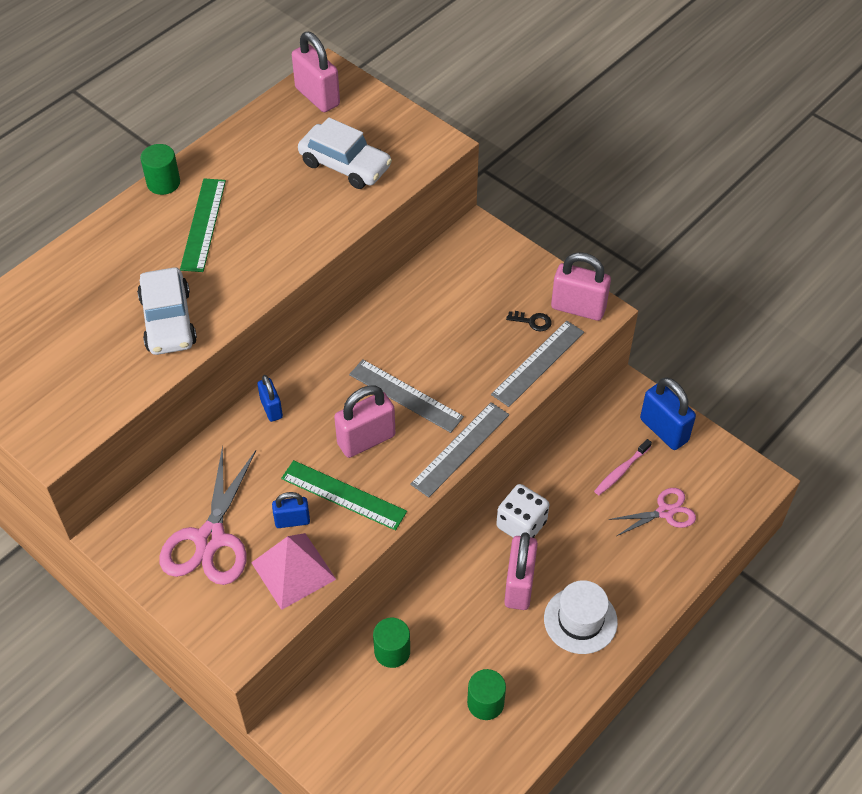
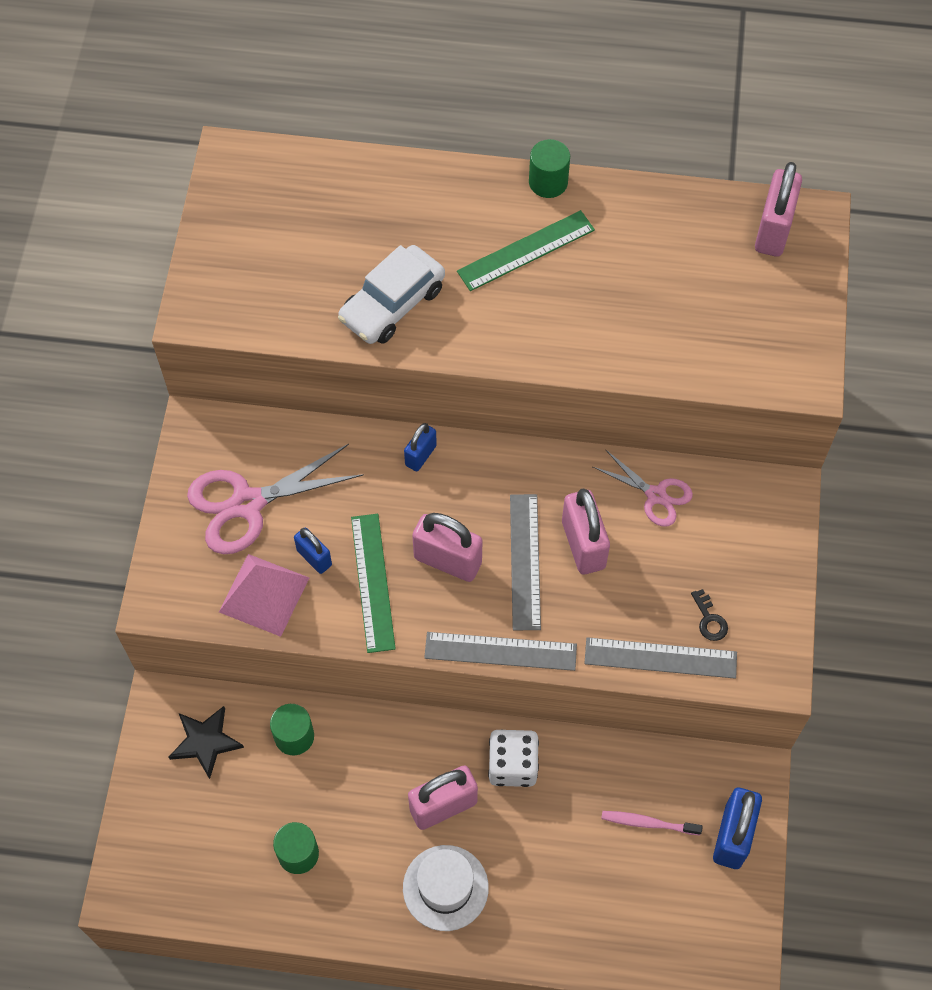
camera: 55 degrees right, 10 degrees up
(345, 165) = (703, 317): white car -> none
(348, 716) = (205, 742): none -> black star
(578, 308) = (763, 653): pink padlock -> pink padlock (583, 545)
(665, 512) = (631, 897): pink scissors -> pink scissors (656, 495)

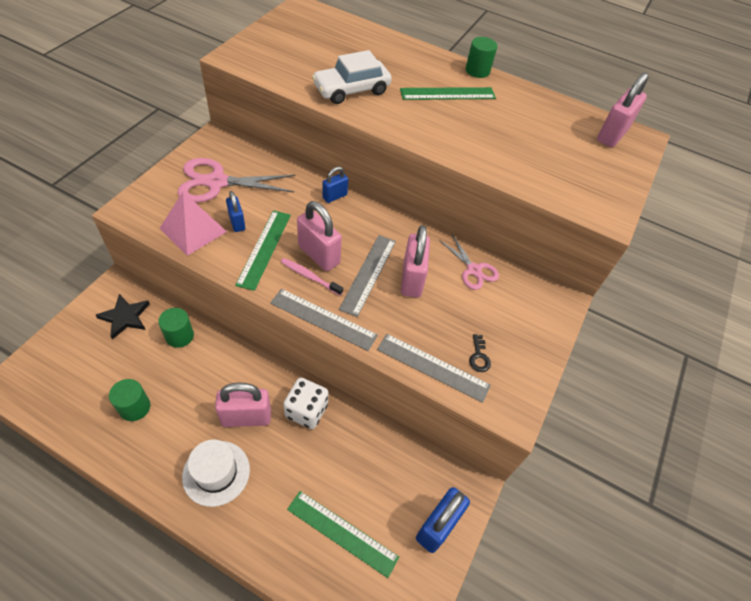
camera: 15 degrees right, 10 degrees down
(627, 891) = (342, 533): none -> green ruler
(648, 823) = (380, 489): pink toothbrush -> pink toothbrush (310, 277)

